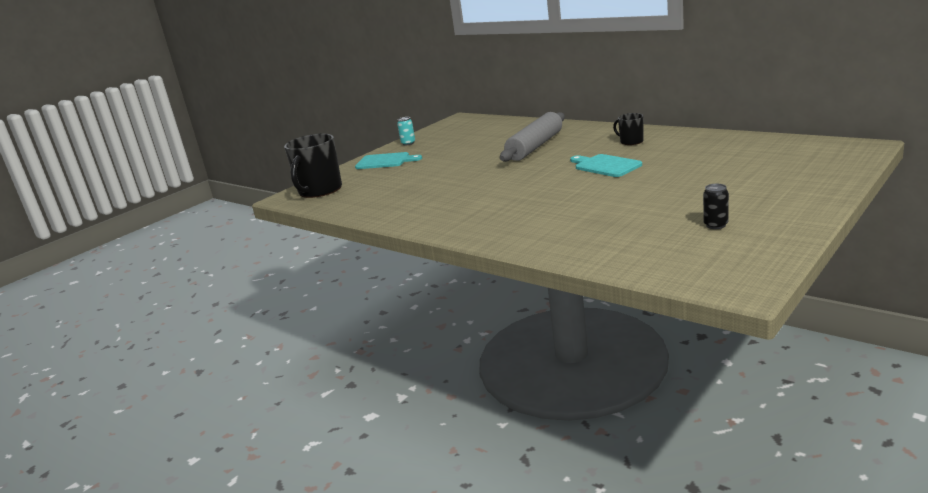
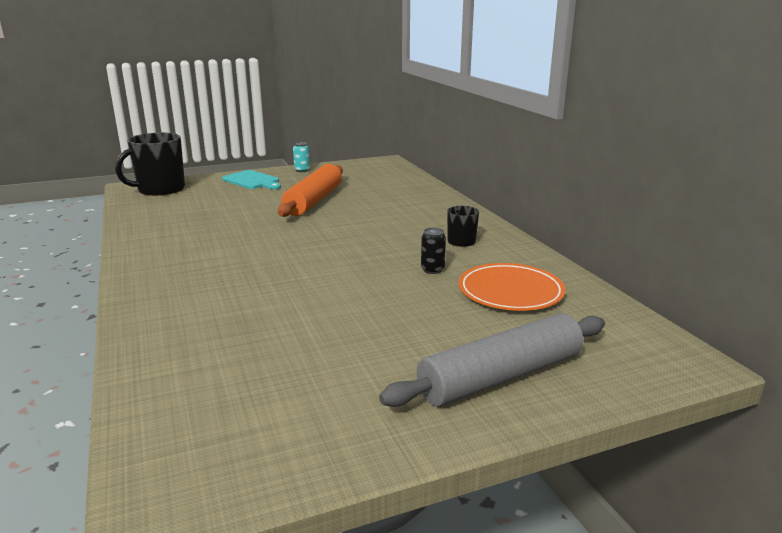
camera: 25 degrees right, 0 degrees up
(471, 156) = (314, 201): none -> orange rolling pin
(535, 146) = (376, 212): grey rolling pin -> grey rolling pin (501, 377)
(605, 166) = (383, 259): turquoise cutting board -> none
(715, 225) = (318, 390): black can -> black can (432, 270)
(717, 153) = (510, 292): none -> orange plate

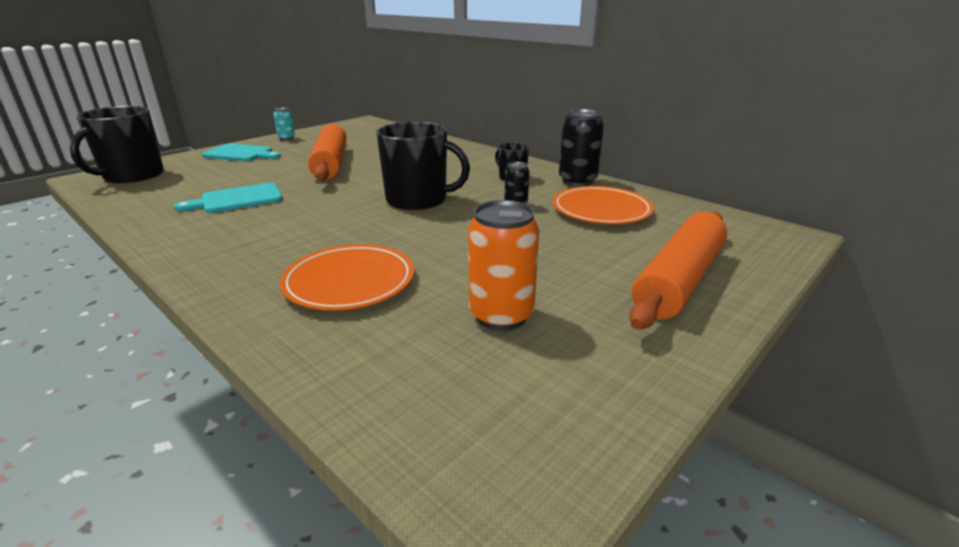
camera: 25 degrees left, 5 degrees up
(212, 223) = (237, 199): none -> turquoise cutting board
(224, 310) = (349, 282): none -> orange plate
(306, 366) = (501, 316): none -> orange can
(350, 249) = (418, 200): none -> black mug
(501, 377) = (679, 280): grey rolling pin -> orange rolling pin
(523, 257) = (577, 181): none -> black can

